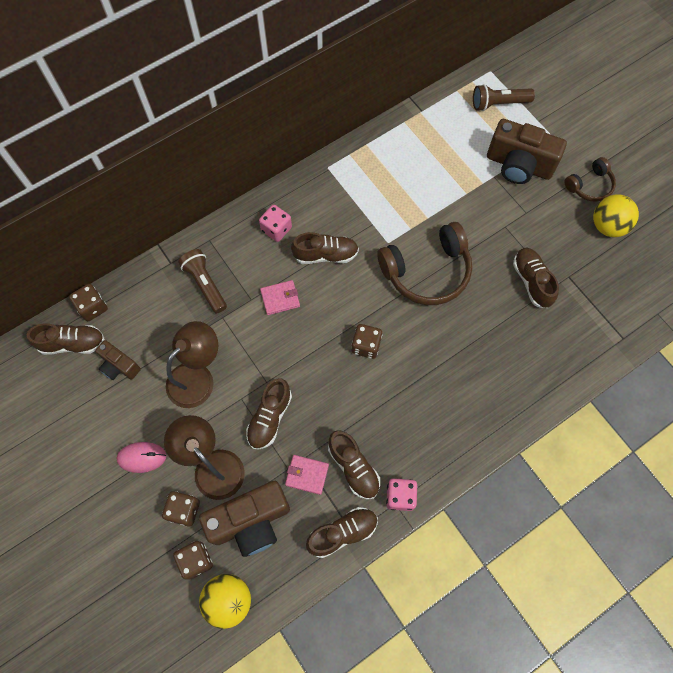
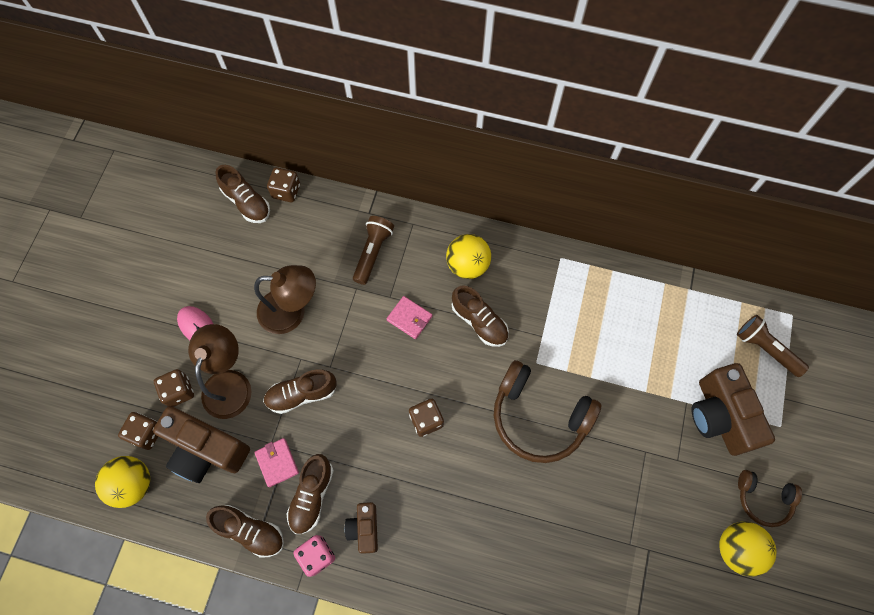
camera: 50 degrees right, 0 degrees up
(119, 366) = (255, 249): brown camera -> brown camera (364, 528)
(276, 229) = (467, 265): pink dice -> yellow ball
(532, 281) = (612, 518): brown shoe -> none

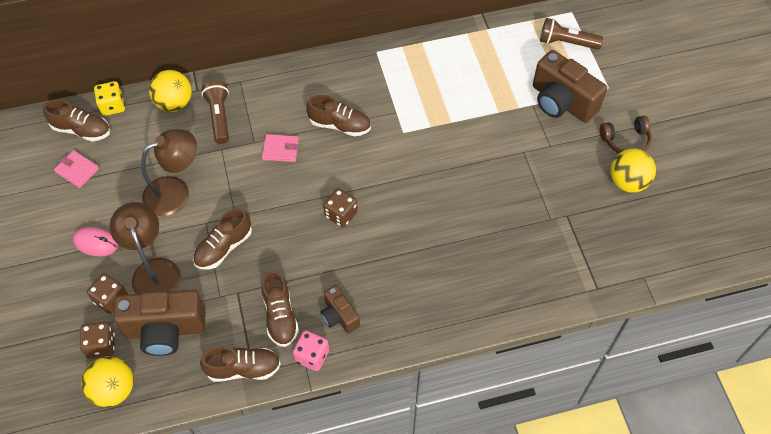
camera: 30 degrees left, 10 degrees down
(277, 462) = (234, 307): pink wallet -> pink wallet (77, 170)
(286, 191) = (113, 106): brown dice -> yellow dice
(467, 265) = (305, 90): yellow ball -> yellow ball (174, 103)
(539, 417) = (429, 168): brown headphones -> none

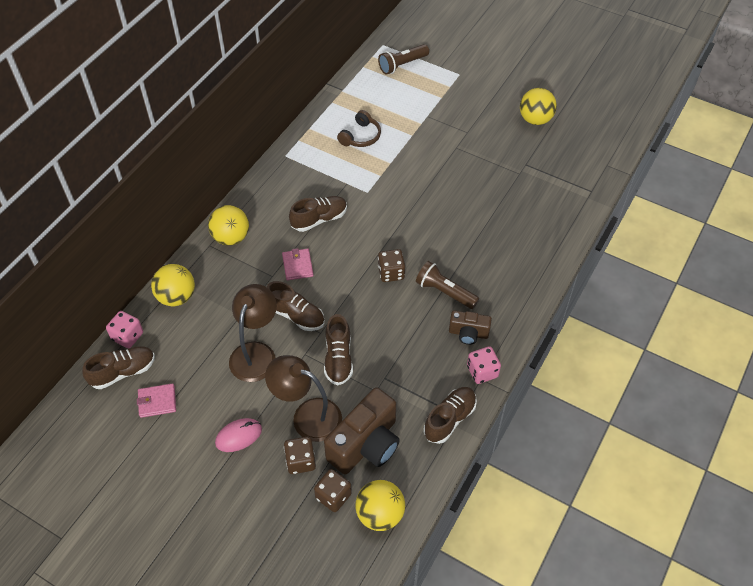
camera: 45 degrees left, 5 degrees down
(113, 106) = (127, 336): yellow dice -> pink dice
(219, 117) = (224, 280): brown flashlight -> brown flashlight (444, 292)
(261, 88) = (231, 237): none -> yellow ball
(280, 316) = (431, 366): brown shoe -> brown shoe (296, 315)
(281, 149) = (297, 266): pink wallet -> pink wallet turned 60 degrees counterclockwise
(561, 102) = (442, 102): brown camera -> none
(625, 140) = (505, 97): brown headphones -> brown headphones (360, 136)

